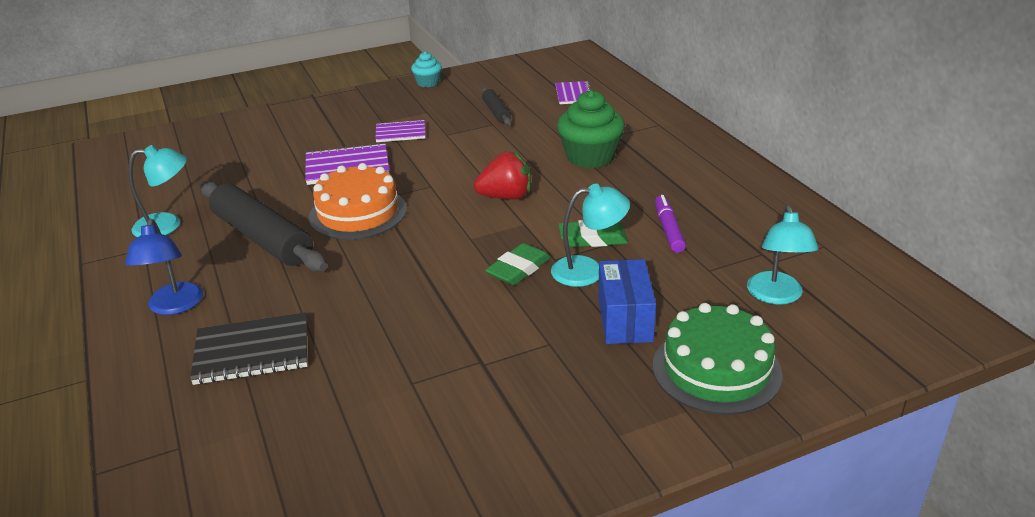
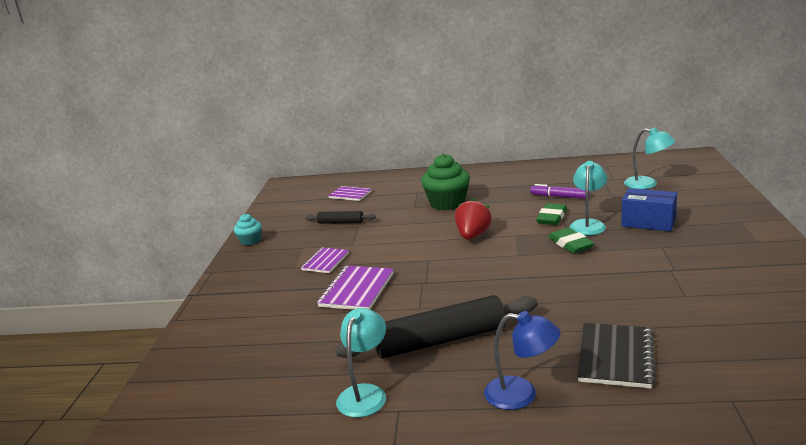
camera: 60 degrees left, 10 degrees down
(358, 213) = (440, 293): orange cake -> none
(716, 369) = (708, 209): green cake -> none

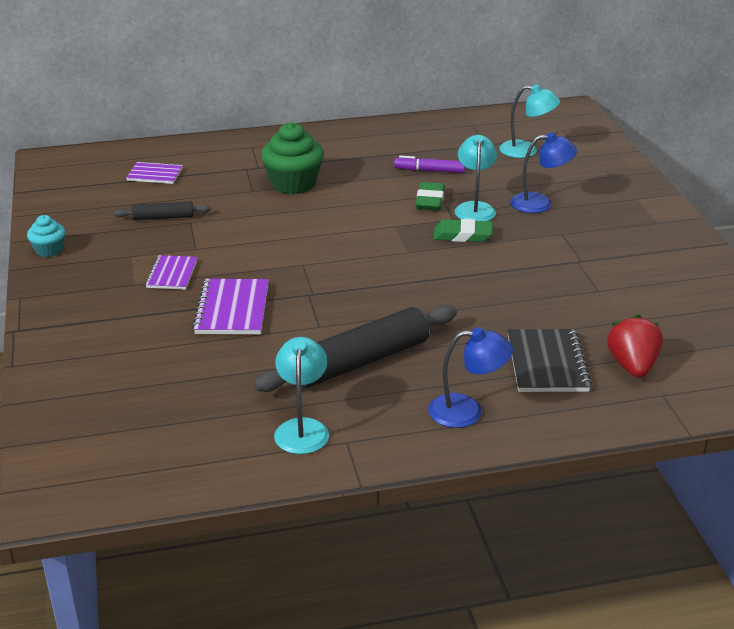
camera: 20 degrees left, 10 degrees up
(473, 236) = (344, 229): red strawberry -> red strawberry (632, 366)
(570, 244) = (462, 235): green eraser -> green eraser turned 45 degrees counterclockwise
(648, 223) = (540, 203): blue box -> blue lamp

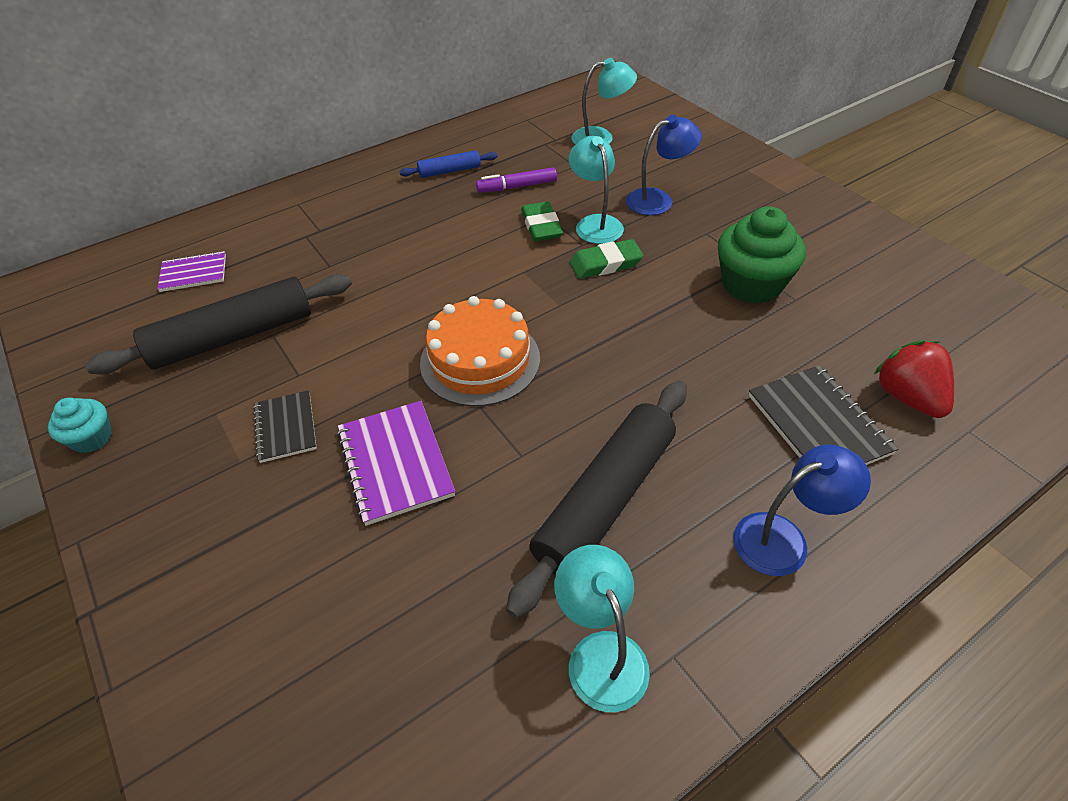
camera: 20 degrees left, 15 degrees up
(163, 217) = (233, 336): black rolling pin -> black rolling pin, size x2.03
(172, 274) = (285, 427): purple notebook -> black notebook
(293, 184) = (373, 243): green cupcake -> green cupcake (751, 284)
(325, 270) = (480, 360): none -> orange cake
(382, 149) = (450, 171): none -> blue rolling pin

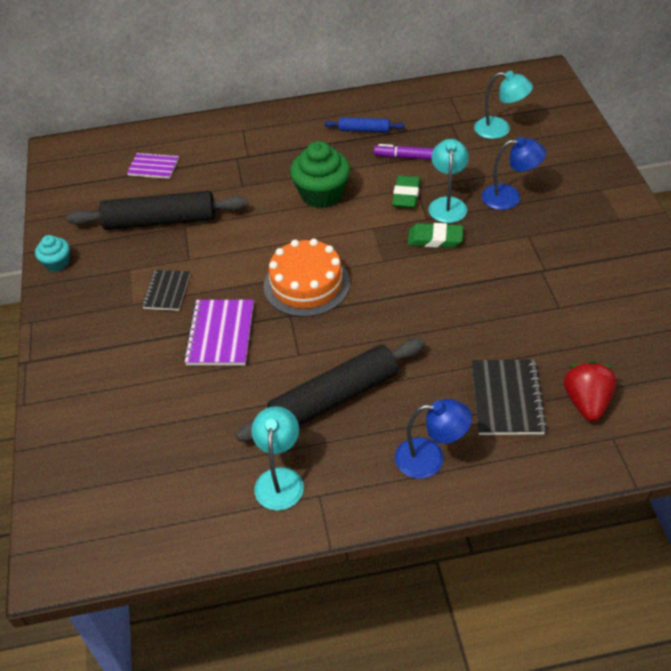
camera: 25 degrees right, 0 degrees up
(751, 284) = (533, 286): green cupcake -> green cupcake (322, 194)

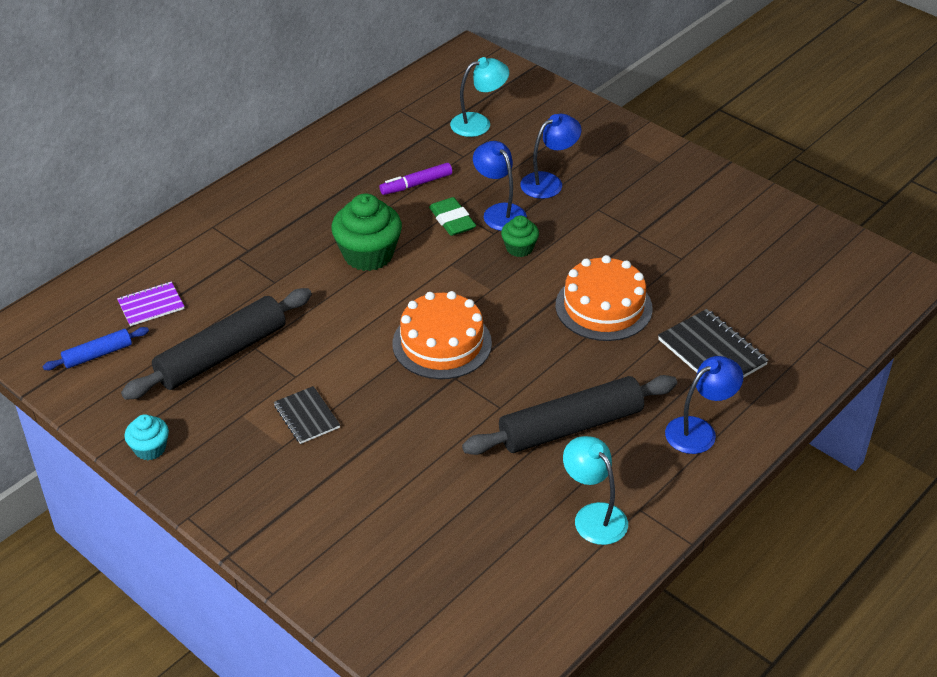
camera: 40 degrees left, 5 degrees down
(220, 334) = (406, 427): purple notebook -> none
(334, 398) = (570, 426): black rolling pin -> black rolling pin turned 45 degrees clockwise
(364, 130) = (346, 175): blue rolling pin -> blue rolling pin (98, 354)
(435, 239) = (519, 248): green eraser -> green cupcake
(447, 204) = (499, 212): turquoise lamp -> blue lamp
(454, 316) = (603, 307): none -> orange cake
(586, 402) = (773, 323): red strawberry -> none

